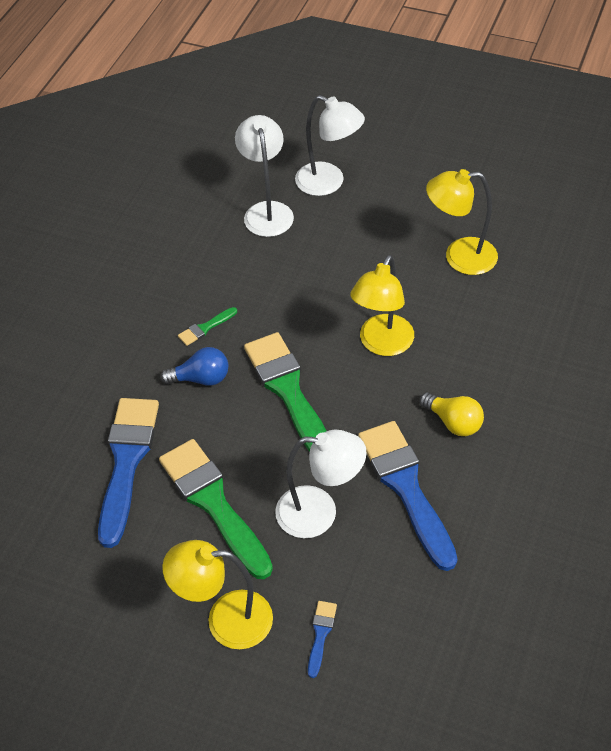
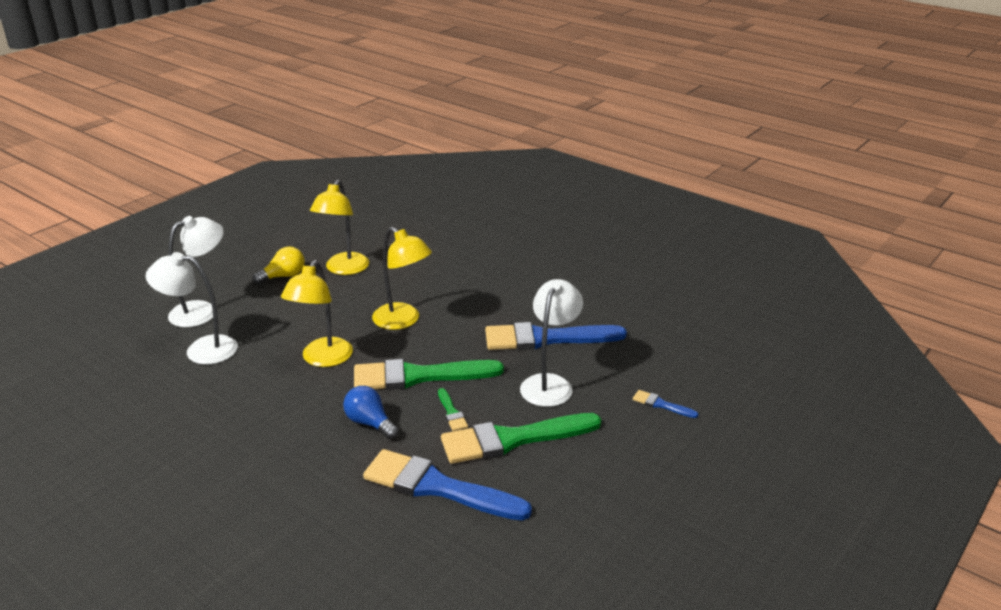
camera: 75 degrees left, 20 degrees down
(201, 378) = (370, 423): blue light bulb -> blue light bulb turned 60 degrees counterclockwise
(205, 328) = (311, 410): green brush -> green brush (451, 412)
(225, 620) = (632, 452): yellow lamp -> yellow lamp (322, 359)
(453, 422) = (499, 306): yellow light bulb -> yellow light bulb (283, 276)

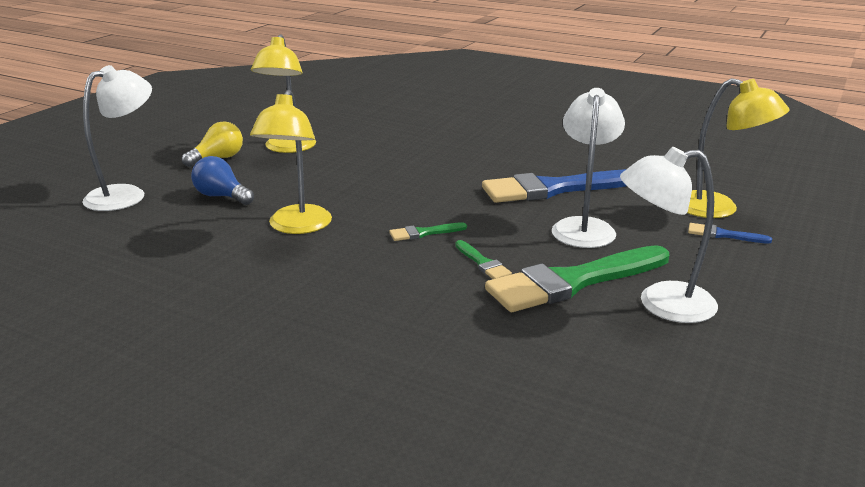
camera: 10 degrees left, 5 degrees down
(201, 349) = (135, 230): white lamp -> white lamp (661, 304)
(370, 423) = (385, 282): blue light bulb -> blue light bulb (221, 196)
(403, 321) = (379, 186): yellow lamp -> yellow lamp (719, 209)
(418, 376) = (424, 233): green brush -> green brush, size x0.43
(438, 487) = (507, 339): blue brush -> none

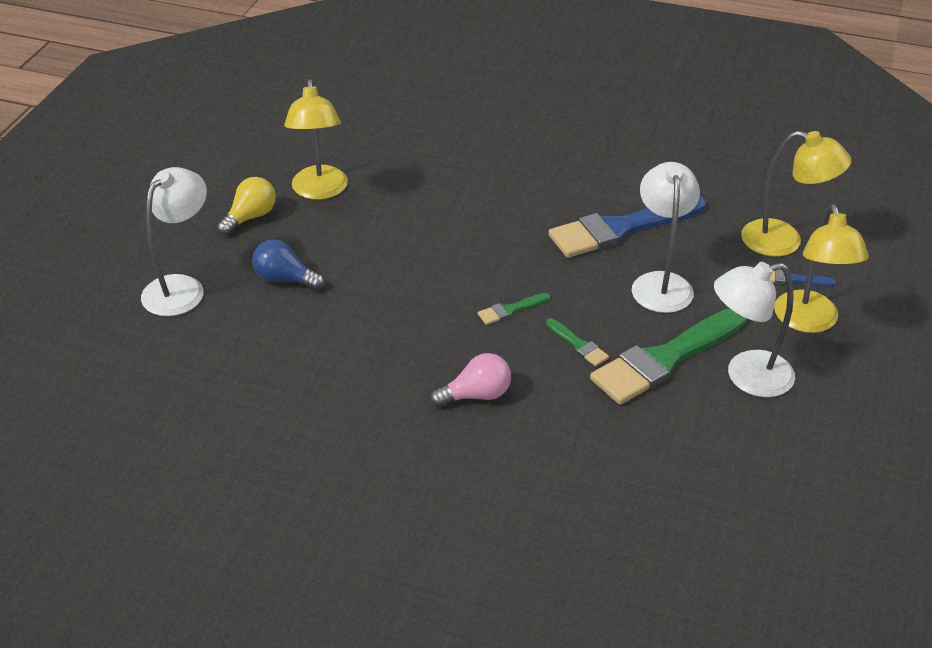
camera: 10 degrees left, 15 degrees up
(297, 227) = (382, 316): yellow lamp -> yellow lamp (809, 322)
(359, 291) = (476, 395): none -> pink light bulb

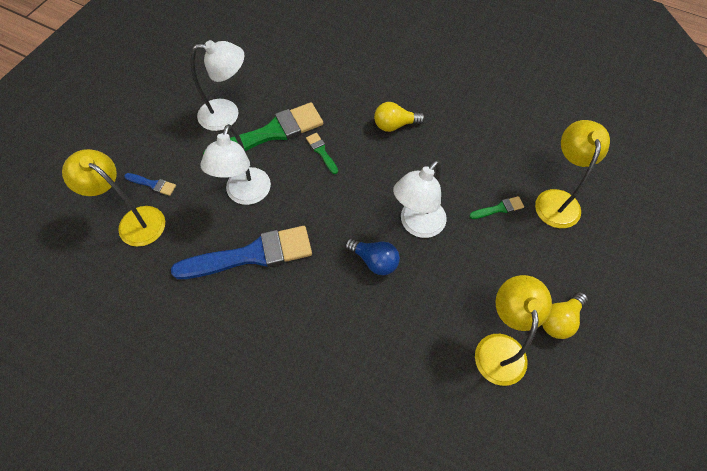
camera: 170 degrees left, 20 degrees up
(181, 287) = (601, 244): white lamp -> white lamp (417, 225)
(285, 279) = (522, 241): blue light bulb -> blue light bulb (374, 261)
(476, 395) = (395, 125): pink light bulb -> yellow light bulb
(510, 310) = (359, 186): green brush -> green brush (499, 208)
(809, 322) = (164, 147): yellow lamp -> yellow lamp (557, 200)

